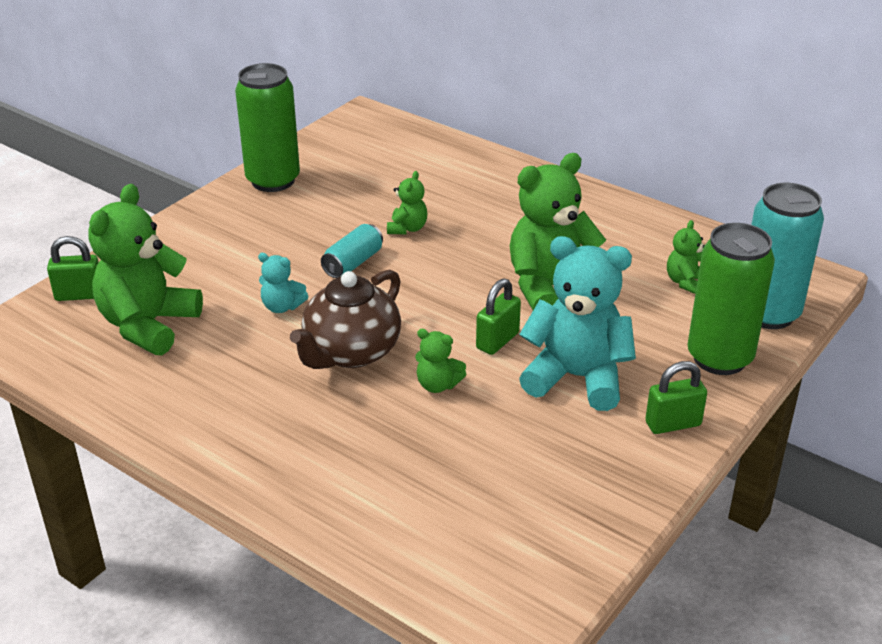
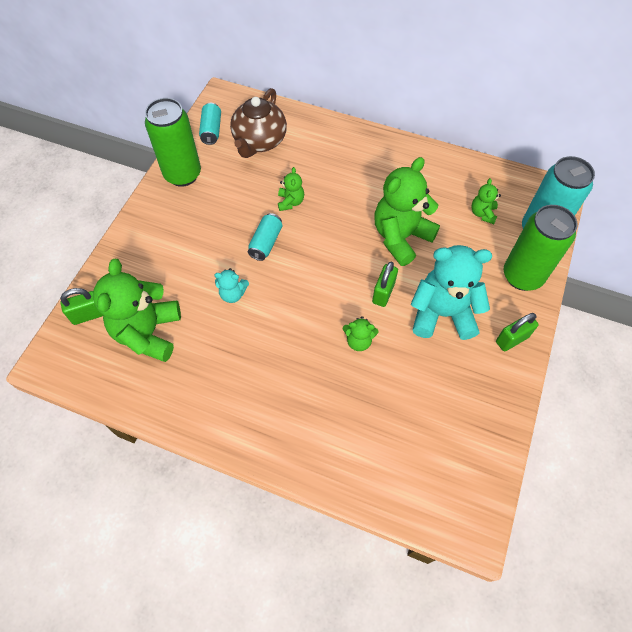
camera: 15 degrees left, 25 degrees up
(333, 144) = (211, 130): none -> turquoise can
(351, 352) = (293, 325): brown teapot -> brown teapot (259, 142)

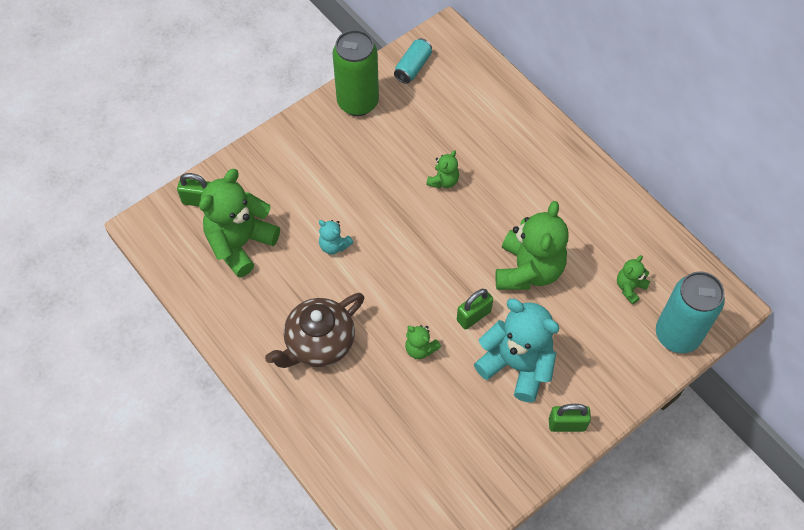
camera: 30 degrees right, 0 degrees up
(259, 142) = (452, 101): brown teapot -> brown teapot (319, 343)
(266, 242) = (394, 210): turquoise can -> none
(401, 237) = (528, 270): green teddy bear -> green teddy bear turned 120 degrees clockwise
(522, 276) = (623, 370): green can -> none

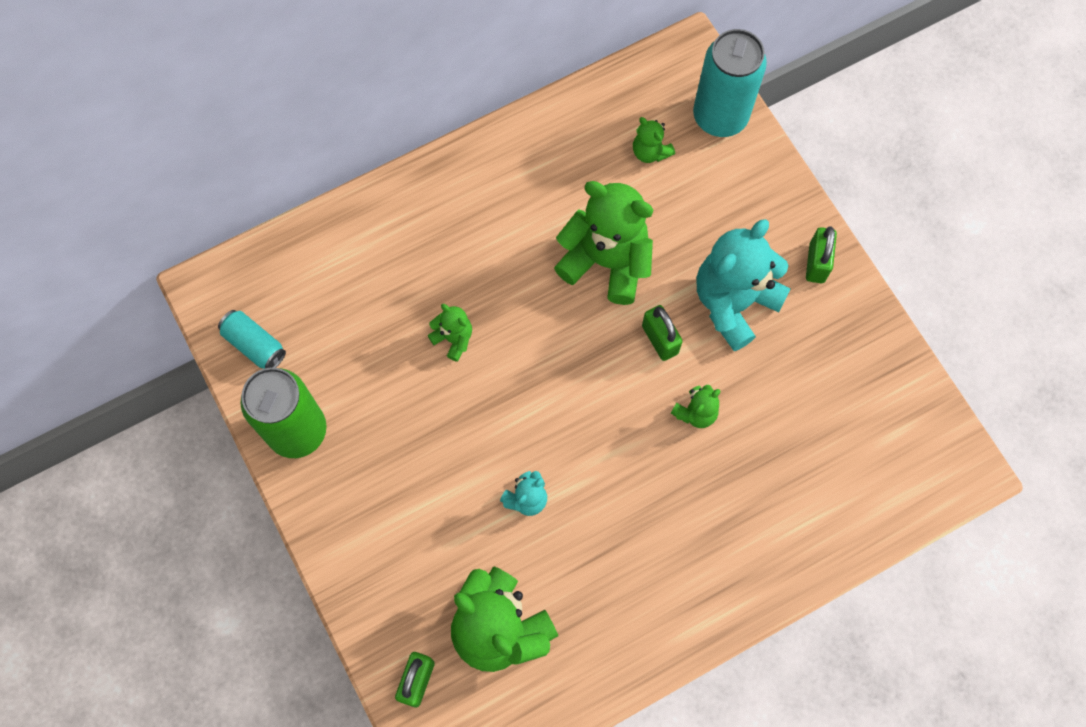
camera: 80 degrees left, 10 degrees up
(319, 343) = (669, 539): brown teapot -> none

